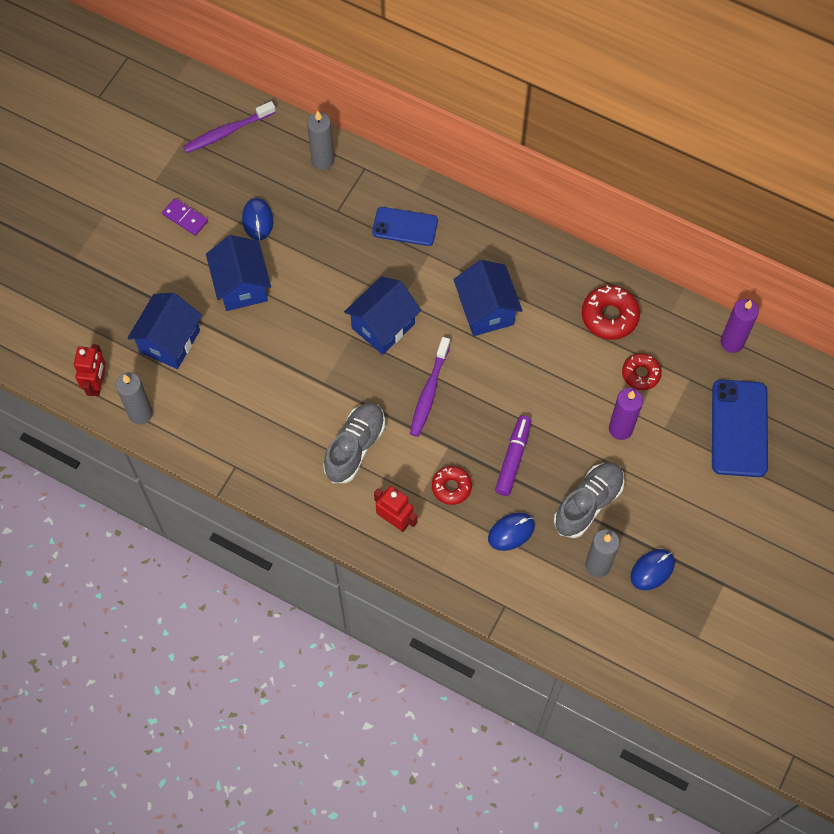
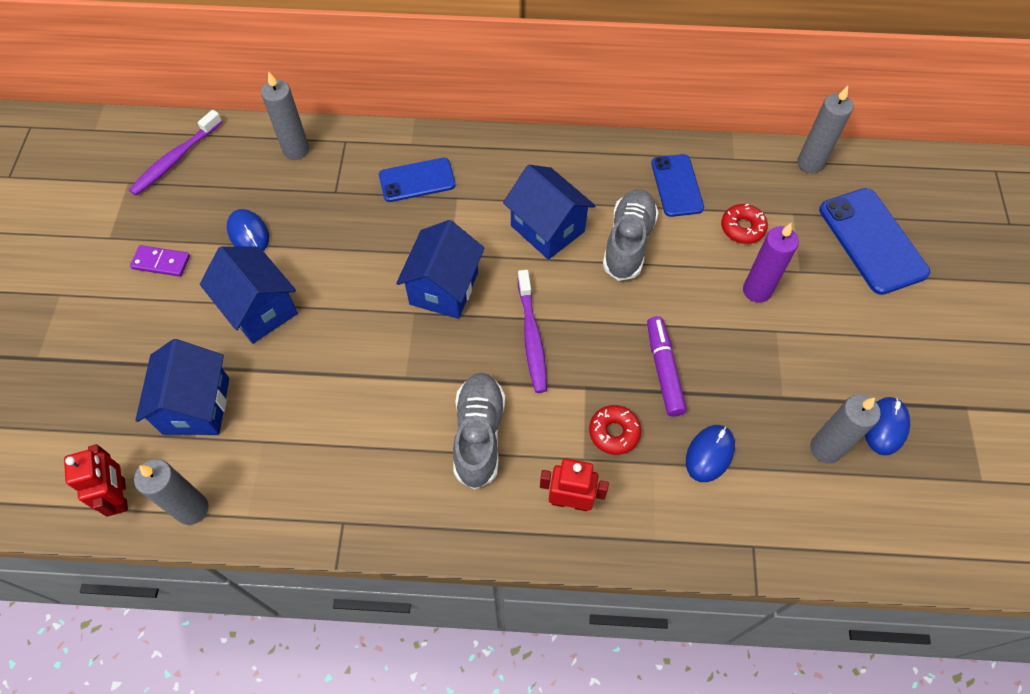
camera: 25 degrees left, 5 degrees down
(588, 504) = (773, 384): grey shoe -> grey shoe (628, 243)
(609, 316) = (677, 185): red donut -> blue phone
(732, 342) = (810, 163): purple candle -> grey candle

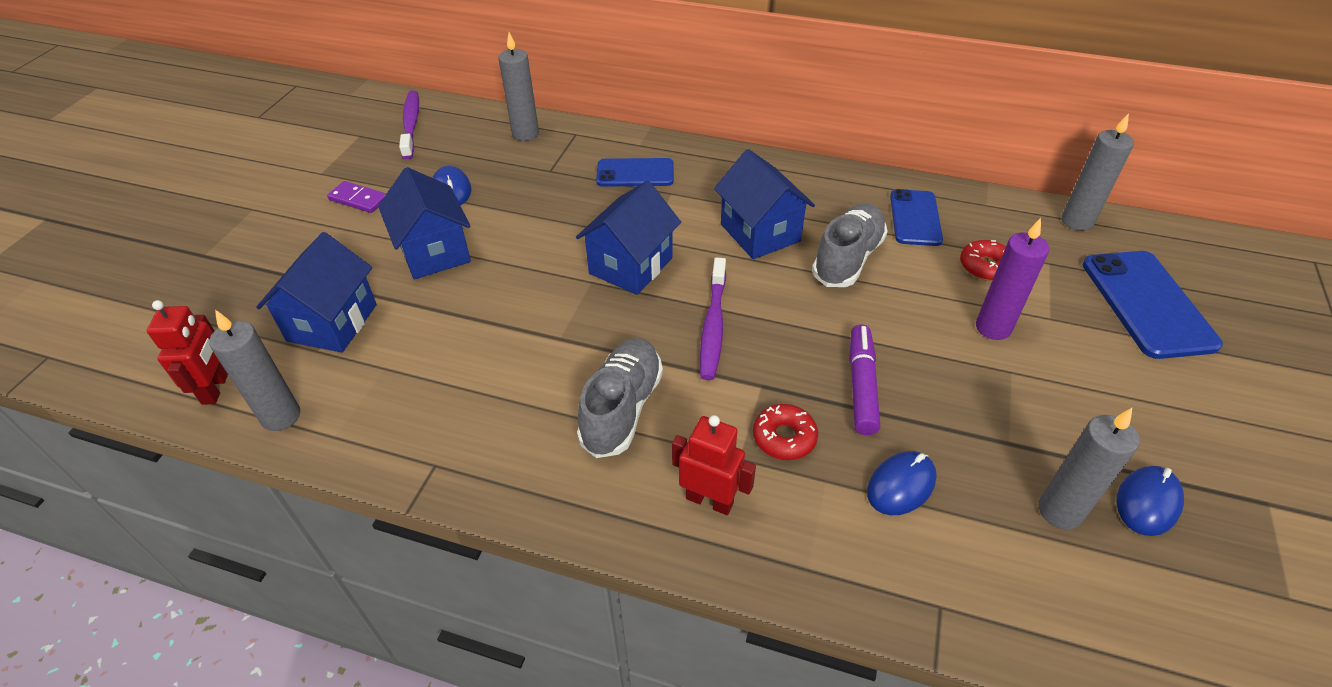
camera: 15 degrees right, 15 degrees down
(176, 159) = (411, 125): purple toothbrush -> purple toothbrush turned 120 degrees clockwise

